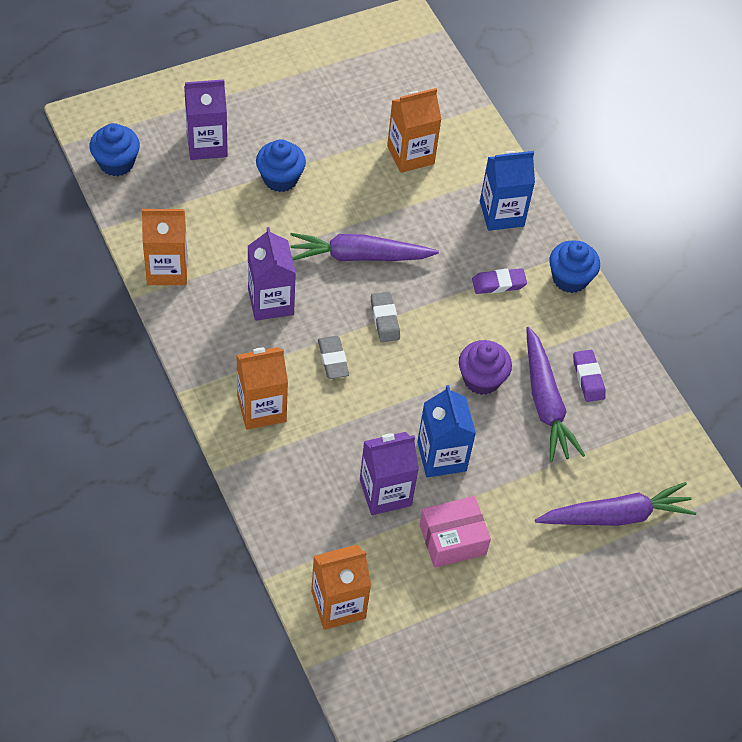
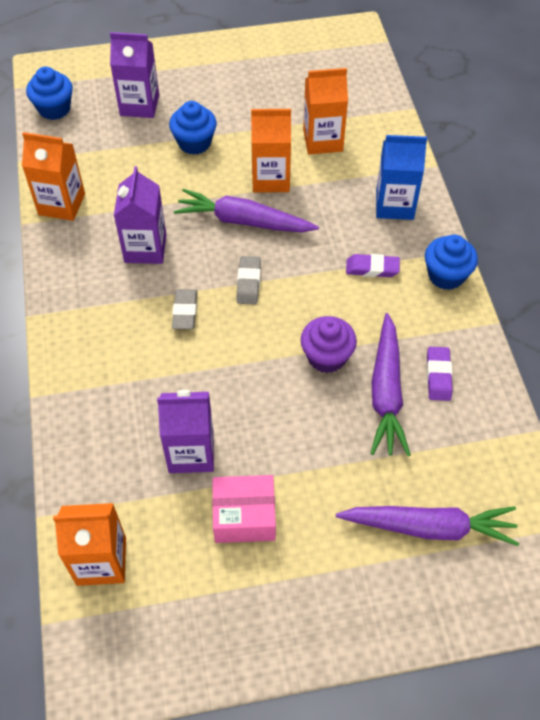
camera: 20 degrees right, 0 degrees up
(261, 408) = (99, 345): orange carton -> orange carton (271, 179)
(441, 456) = (261, 427): blue carton -> none

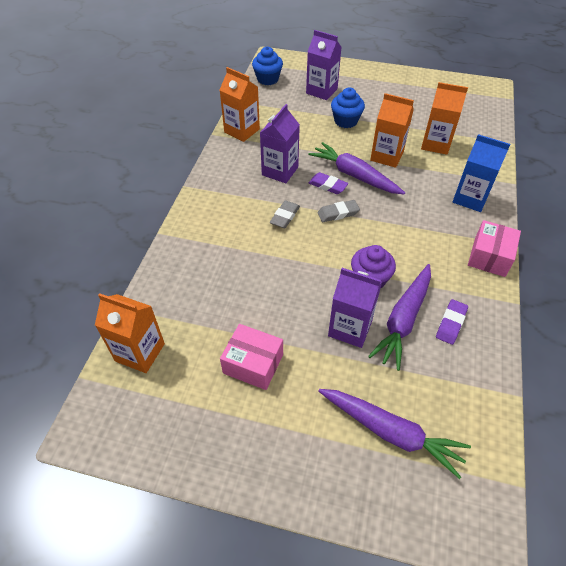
camera: 25 degrees right, 5 degrees down
(191, 452) = (239, 306): purple carton -> purple carton (350, 328)
(248, 283) = (338, 213): grey eraser -> grey eraser turned 45 degrees clockwise
(372, 268) = (433, 233): purple eraser -> purple eraser (328, 185)
(446, 275) = (489, 257): blue cupcake -> pink box

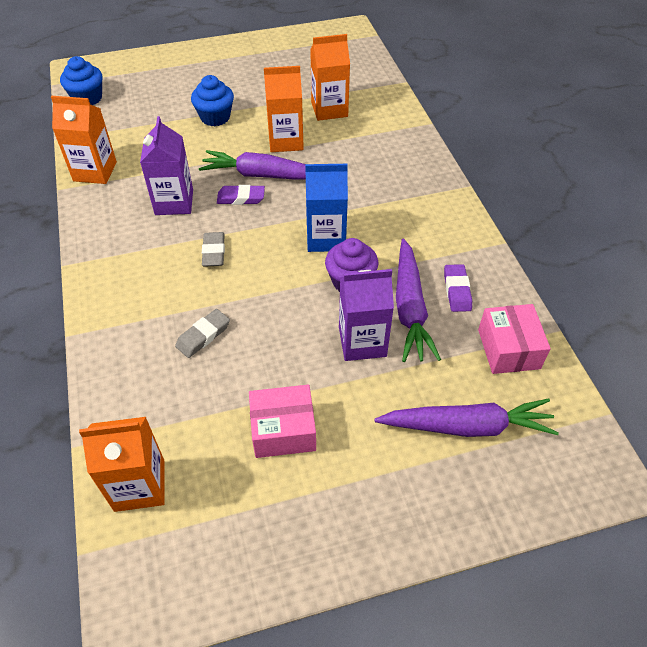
camera: 30 degrees left, 0 degrees up
(321, 91) = (164, 91): purple carton -> none
(338, 213) = (272, 224): grey eraser -> grey eraser (203, 336)
(470, 198) = (398, 155): blue carton -> blue carton (326, 238)
(489, 257) = (452, 207): pink box -> pink box (508, 349)

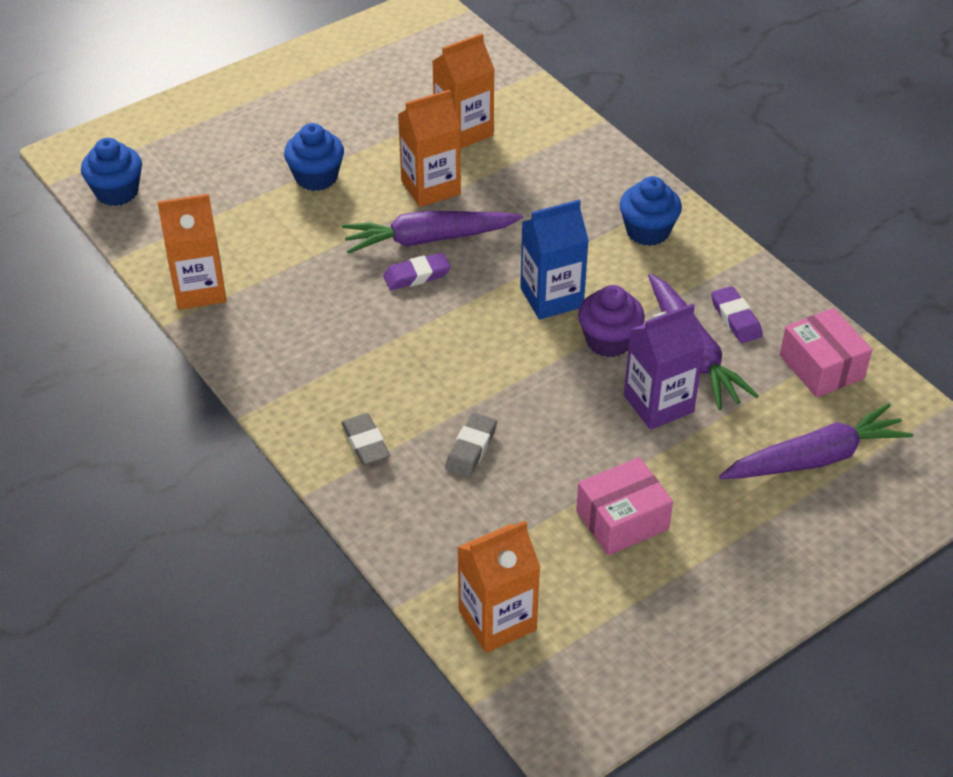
camera: 20 degrees left, 5 degrees down
(174, 202) = (333, 302): purple carton -> none
(214, 252) = (423, 350): grey eraser -> grey eraser (365, 443)
(422, 207) = (647, 231): none -> blue cupcake

